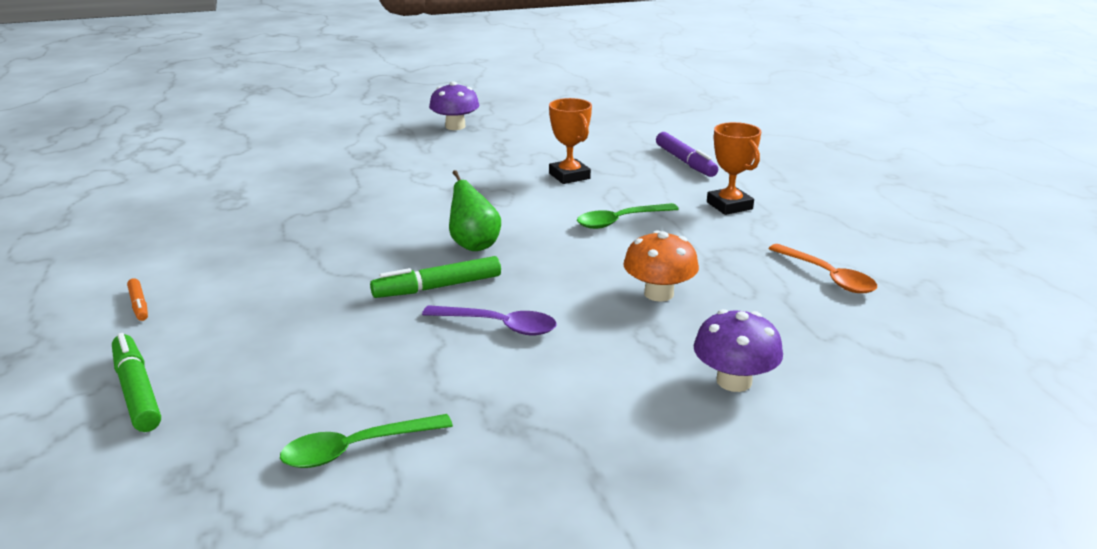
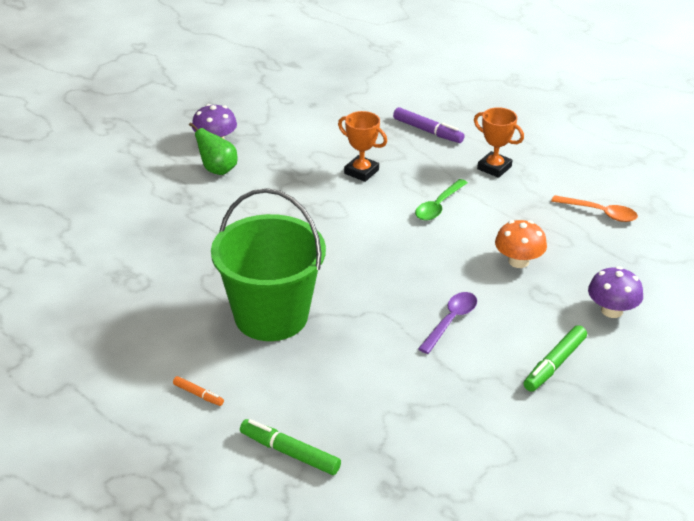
camera: 30 degrees left, 10 degrees up
(310, 262) = (271, 316): none -> green bucket
(356, 449) = (463, 433): green spoon -> none
(437, 287) = (381, 305): green marker -> green marker (554, 364)
(474, 245) = (365, 261): green pear -> green pear (217, 170)
(498, 326) = (450, 321): purple spoon -> purple spoon turned 45 degrees counterclockwise

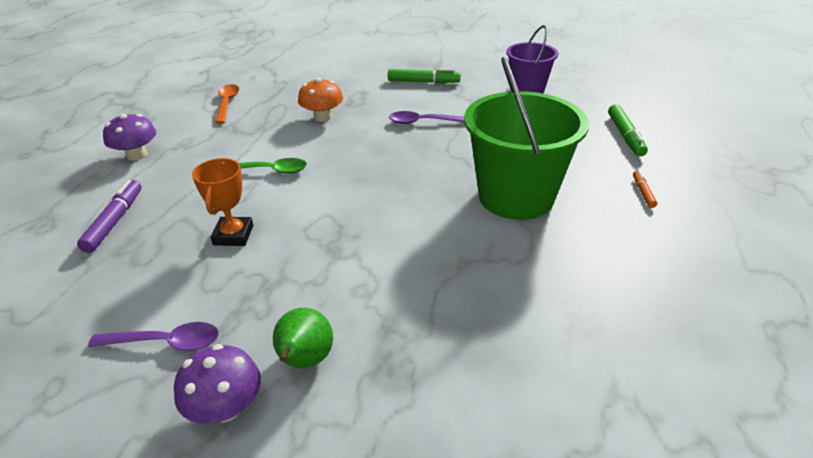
camera: 120 degrees left, 0 degrees up
(282, 132) = (165, 342): none -> purple spoon
(464, 443) = (527, 89): none -> purple bucket
(494, 168) = (179, 162): orange trophy -> none
(612, 310) = (348, 78): purple mushroom -> purple mushroom (137, 155)

